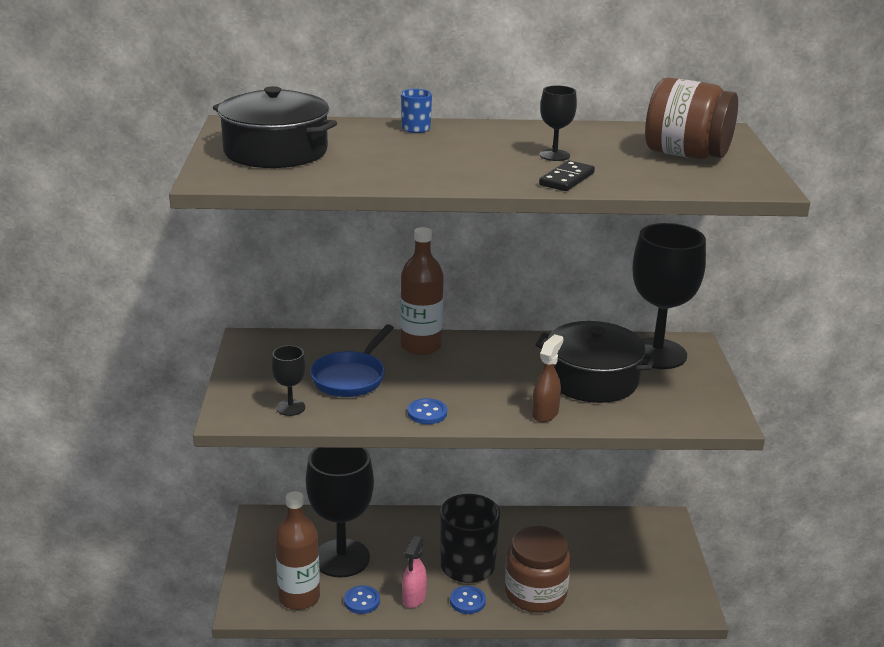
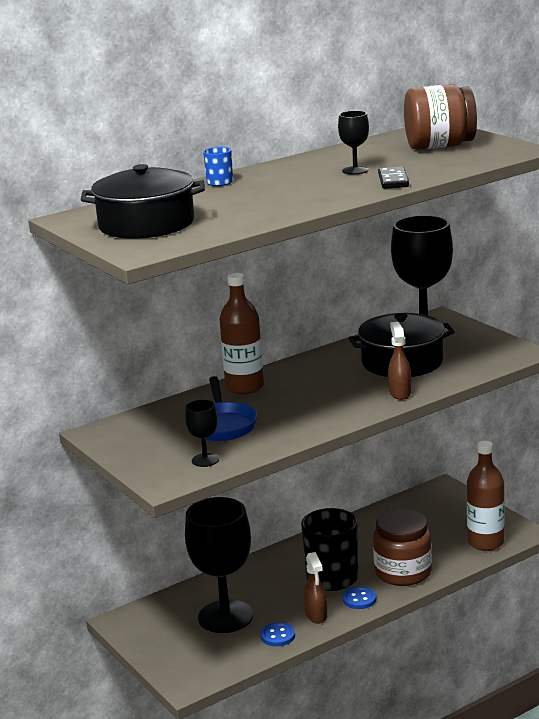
camera: 30 degrees left, 5 degrees down
(299, 597) = (224, 656): brown bottle -> brown bottle (485, 542)
(414, 598) = (316, 616): pink spray bottle -> brown spray bottle
(427, 413) = (315, 424): blue button -> none

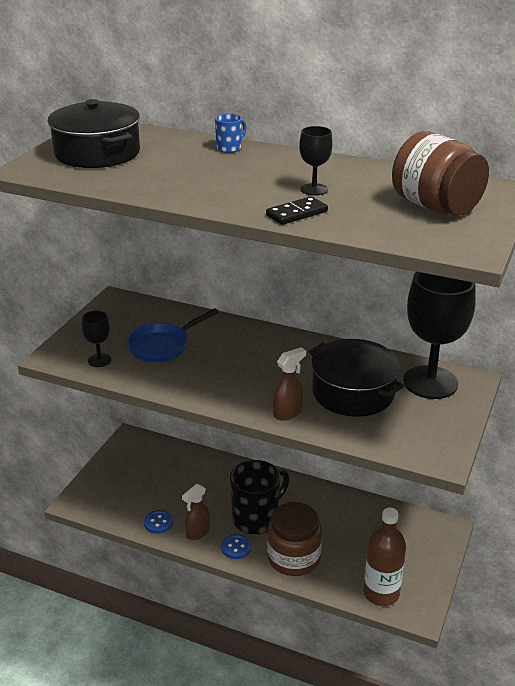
camera: 55 degrees right, 10 degrees up
(225, 617) = (166, 485): black goblet -> none
(244, 387) = (237, 332): brown bottle -> none

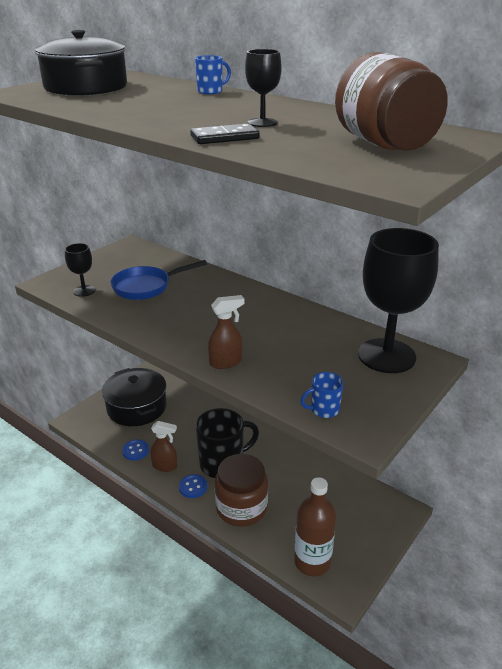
camera: 15 degrees right, 0 degrees up
(197, 532) = (165, 466): brown spray bottle -> brown spray bottle turned 135 degrees counterclockwise
(353, 392) = (301, 353): black pot -> black pot (136, 407)
(398, 442) = (324, 410): none -> blue mug

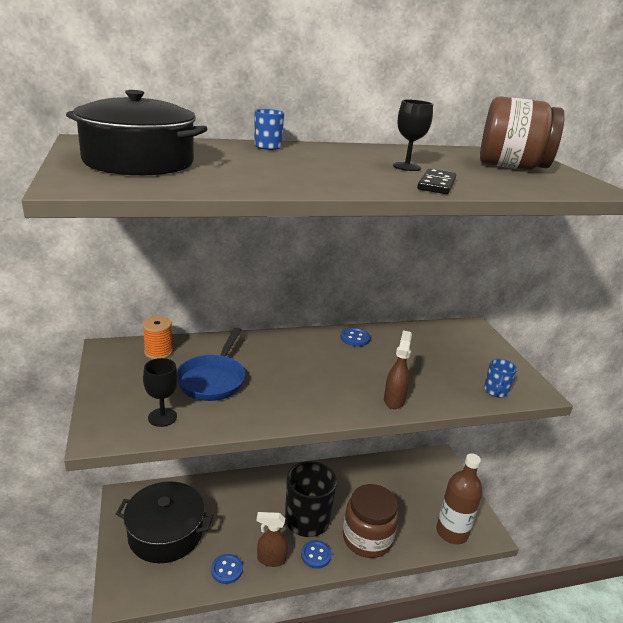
camera: 55 degrees left, 5 degrees down
(150, 258) = (158, 352): none -> orange spool
(165, 466) = (271, 559): brown spray bottle -> brown spray bottle turned 135 degrees counterclockwise
(293, 312) = (355, 338): none -> blue button
(386, 356) = (452, 337): black goblet -> none

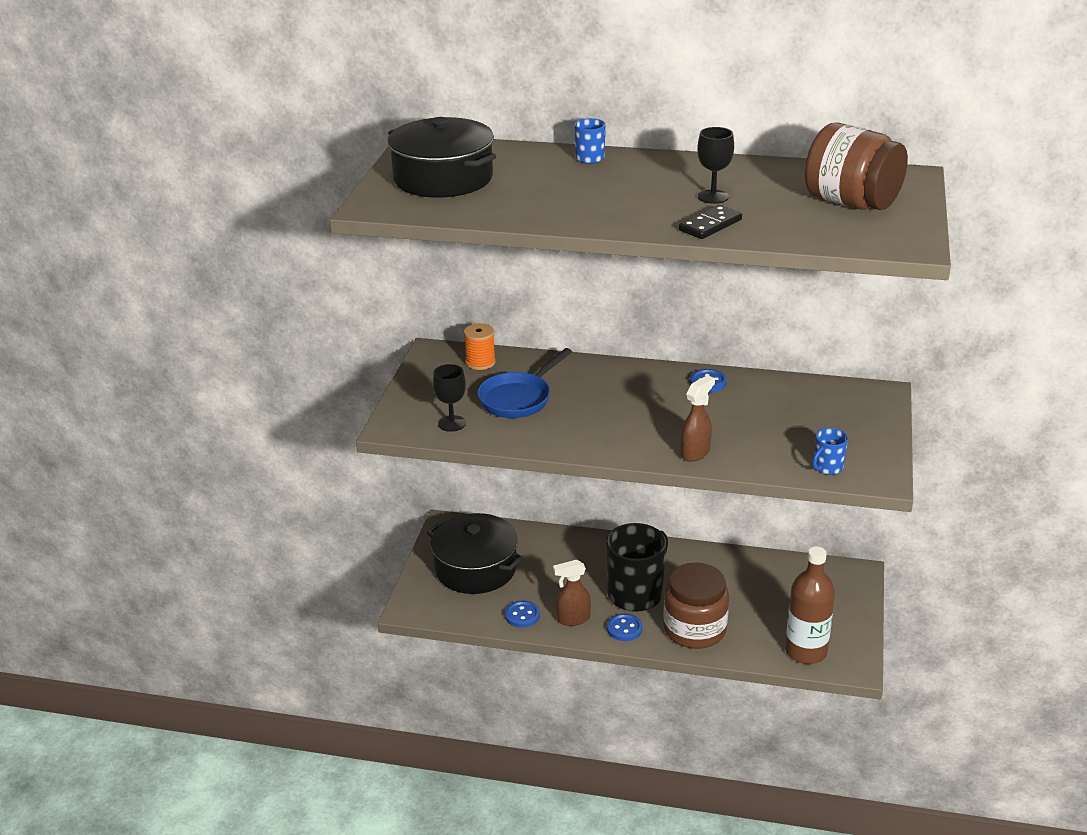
camera: 30 degrees right, 5 degrees up
(271, 559) = (573, 619): brown spray bottle -> brown spray bottle turned 45 degrees counterclockwise

